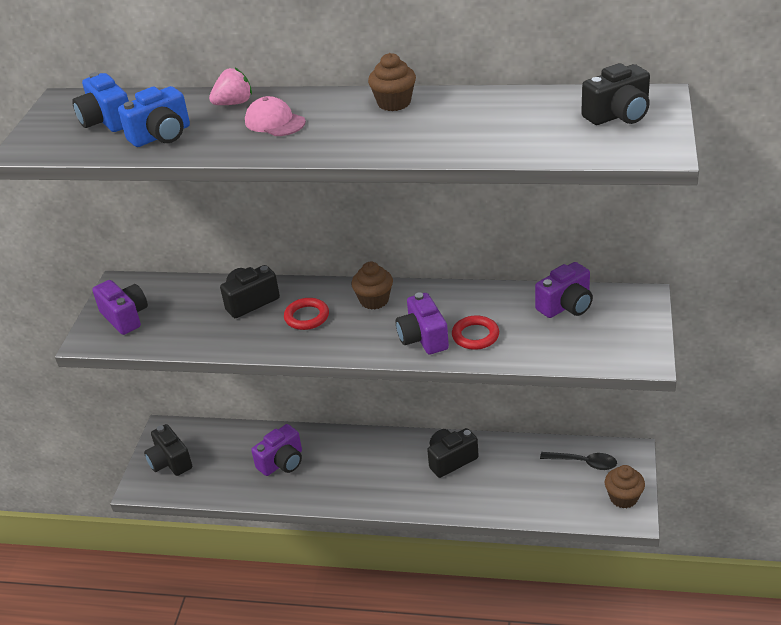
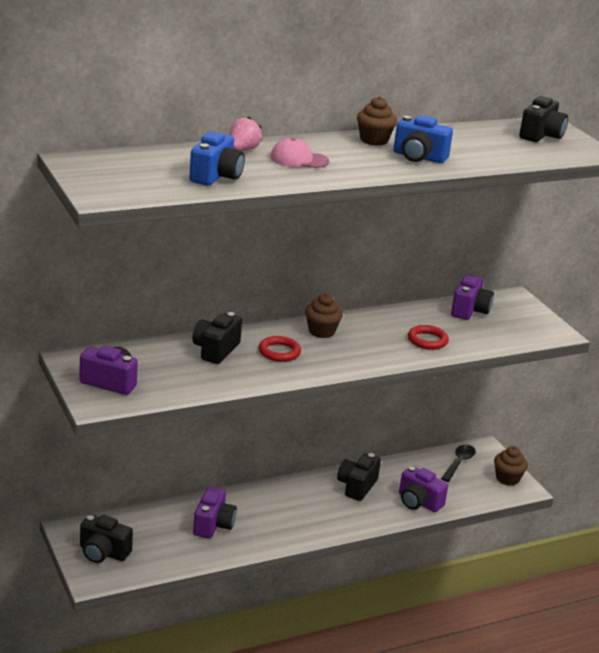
camera: 40 degrees left, 10 degrees down
(107, 121) = (146, 171): blue camera -> blue camera (419, 157)
(423, 338) = (390, 349): purple camera -> purple camera (418, 502)
(584, 463) = (459, 463): black spoon -> black spoon turned 45 degrees counterclockwise

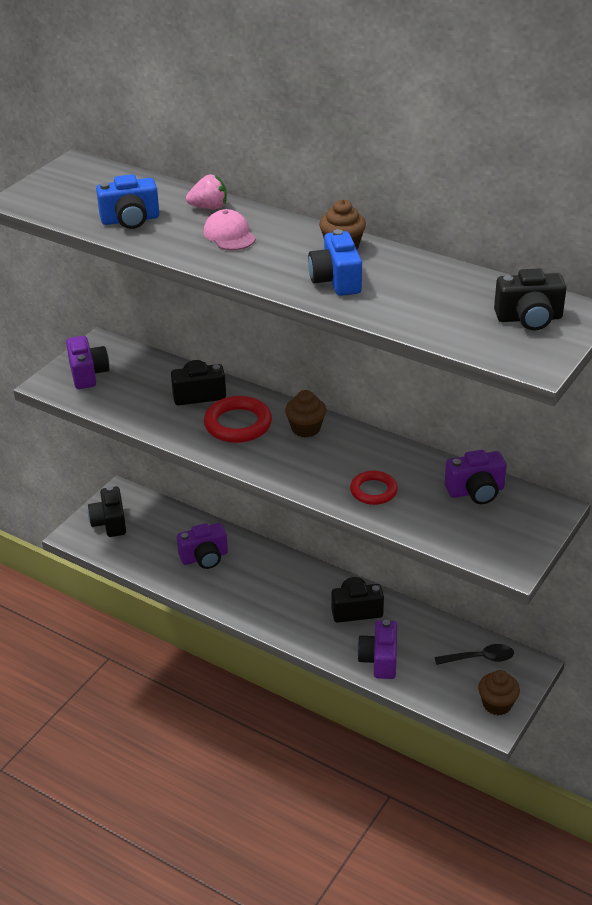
camera: 60 degrees right, 10 degrees up
(279, 352) = (238, 424): red ring -> red ring, size x1.53

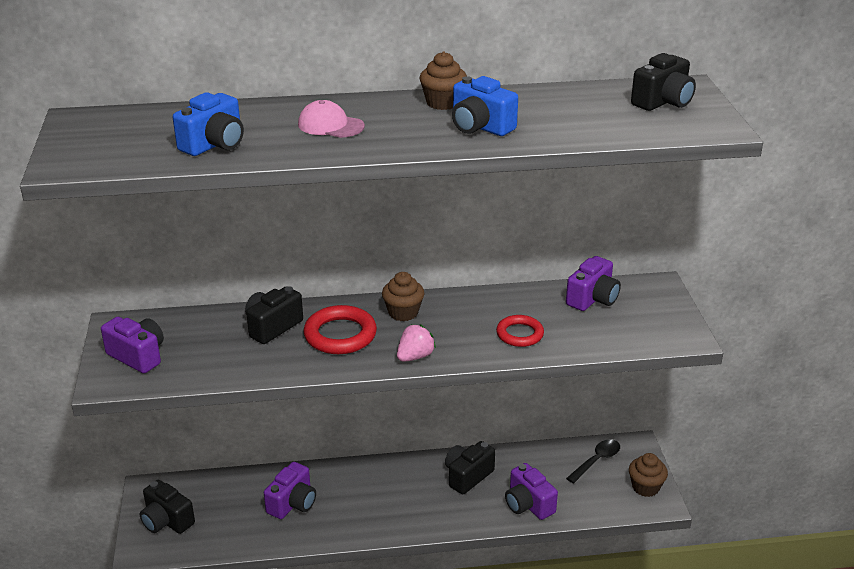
camera: 40 degrees left, 5 degrees down
(209, 207) = (275, 111): pink strawberry -> pink strawberry (415, 356)

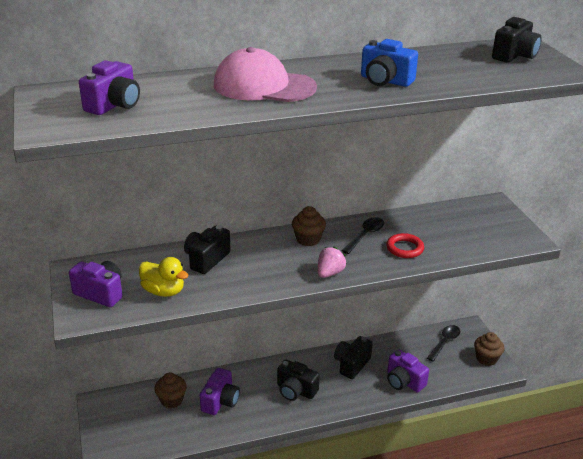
camera: 10 degrees left, 0 degrees up
(167, 521) = (120, 427): black camera -> black camera (295, 390)
(210, 360) = (163, 291): none -> yellow duck
(214, 144) = (173, 106): blue camera -> none
(330, 125) = (264, 86): pink cap -> pink cap, size x1.82
(340, 335) = (264, 261): red ring -> none
(443, 103) = (346, 65): brown cupcake -> brown cupcake (171, 400)
(476, 313) = (365, 235): none -> black spoon
(592, 299) = (449, 217): purple camera -> purple camera (114, 105)

